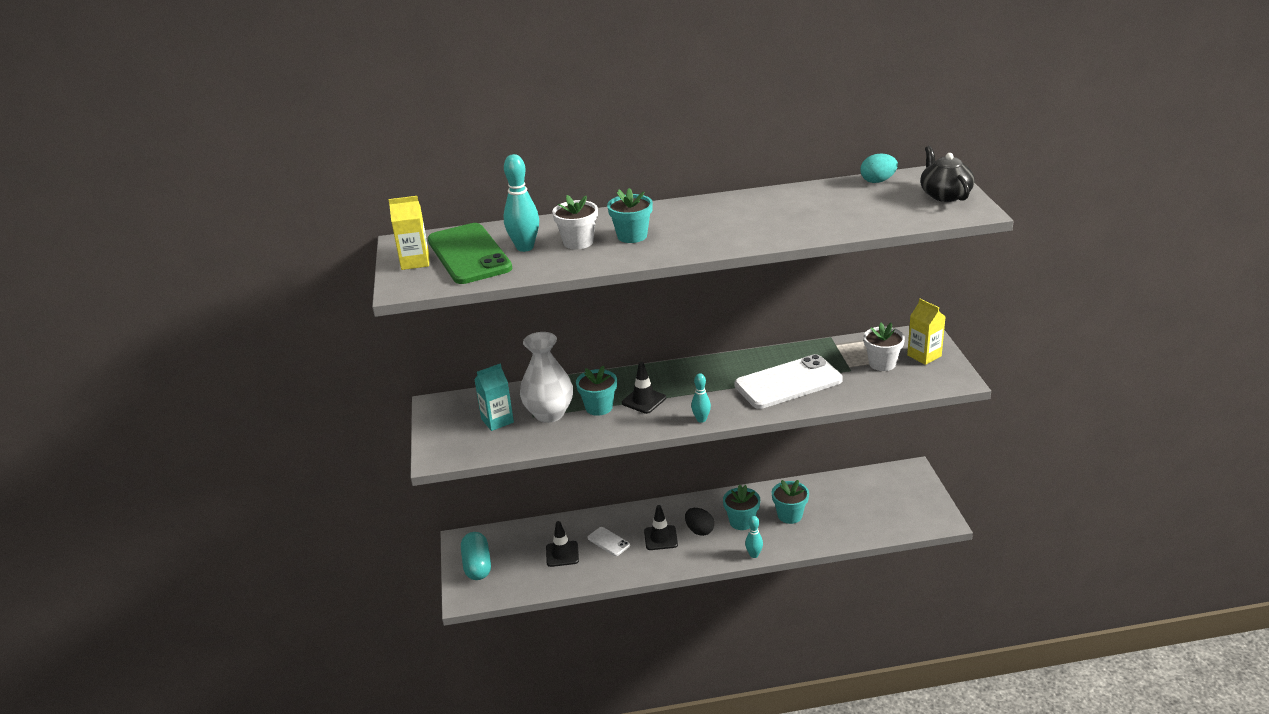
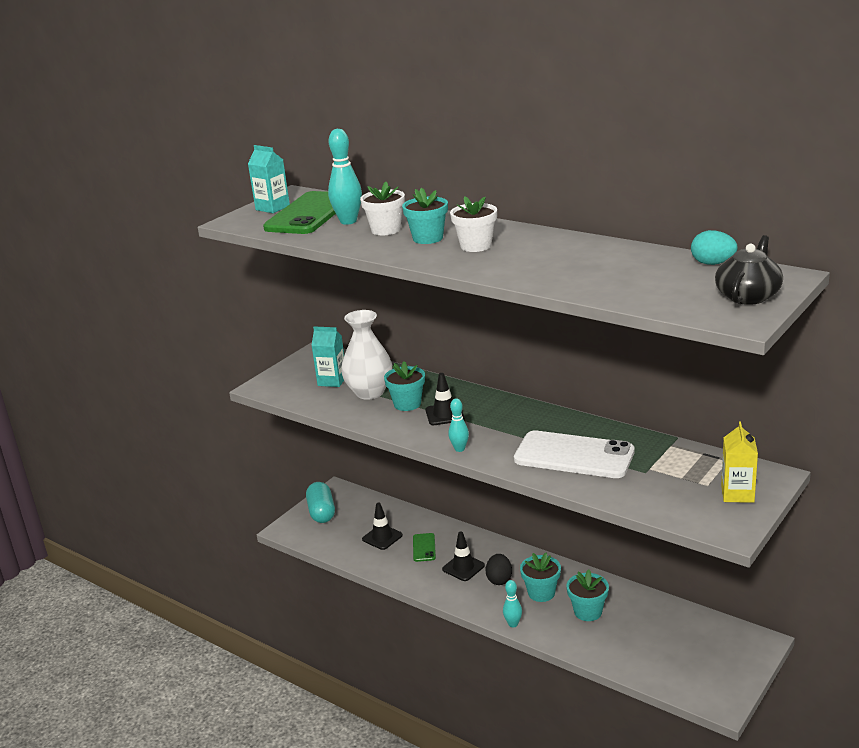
camera: 45 degrees right, 5 degrees down
(415, 262) = (272, 208): yellow carton -> turquoise carton
(477, 565) = (321, 512): turquoise capsule -> turquoise capsule turned 45 degrees counterclockwise
(608, 542) = (424, 547): white phone -> green phone
(882, 363) = (684, 481): white flower pot -> white flower pot (476, 246)

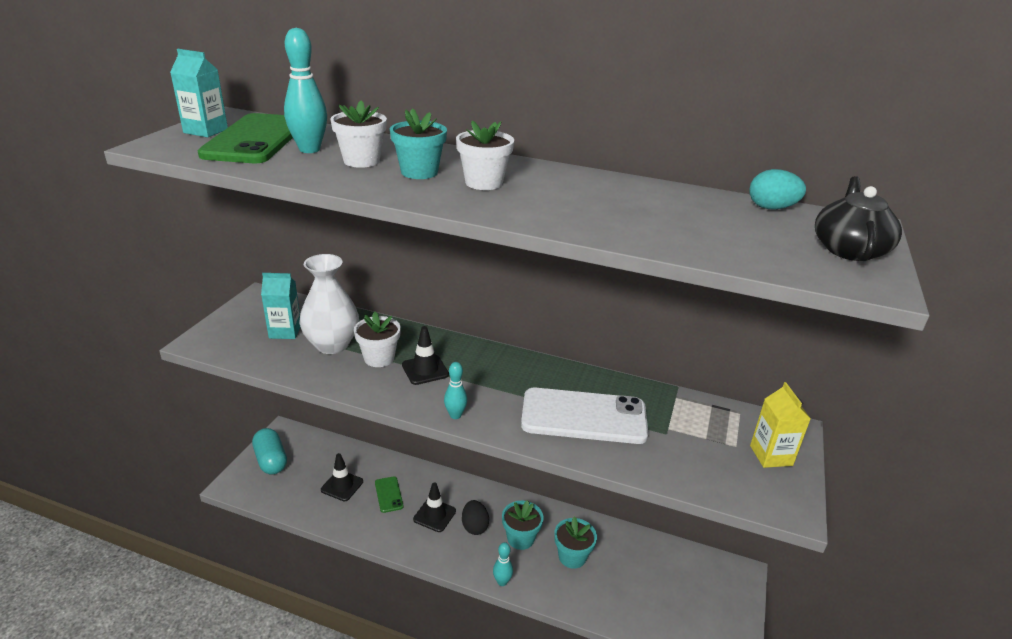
camera: 20 degrees left, 5 degrees up
(407, 404) = (379, 358): turquoise flower pot -> white flower pot

